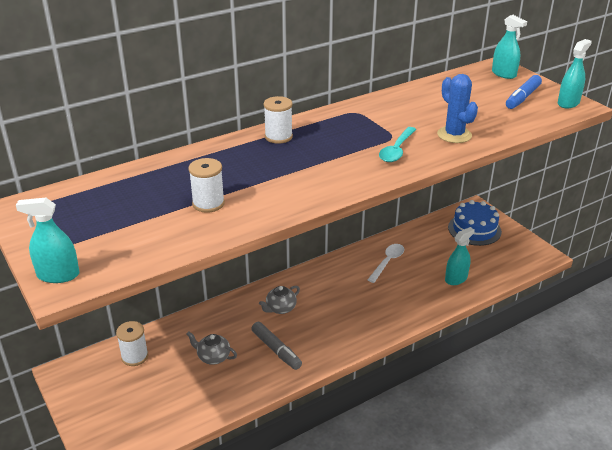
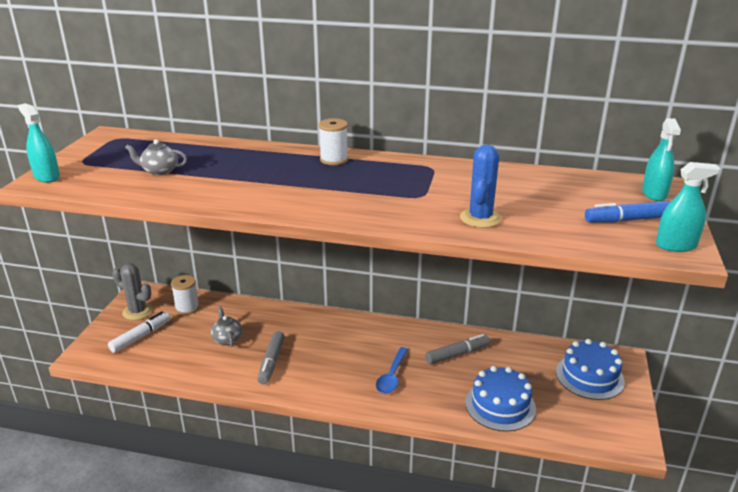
camera: 45 degrees right, 5 degrees down
(91, 389) = (137, 311): none -> grey cactus
(133, 406) = (141, 336): none -> white marker
(208, 203) = (198, 179): white spool -> none
(280, 308) = (319, 336): grey teapot -> grey teapot (159, 171)
(371, 303) = (392, 376): none -> blue spoon
(387, 262) = (457, 354): white spoon -> grey marker
(397, 150) = (402, 206): turquoise spoon -> none
(456, 279) = (500, 405): turquoise spray bottle -> blue cake

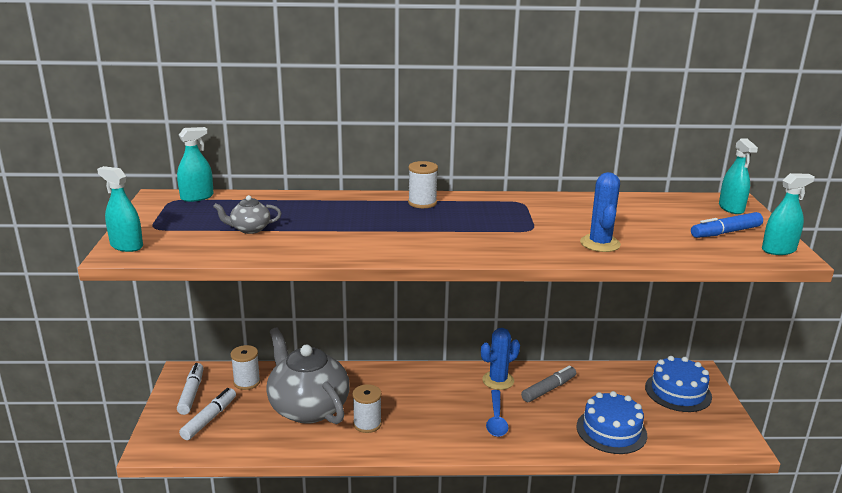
camera: 15 degrees left, 5 degrees down
(137, 311) = (191, 393): grey cactus -> white marker
(138, 137) = (197, 197): none -> turquoise spray bottle
(227, 339) = (308, 408): grey teapot -> grey teapot, size x2.37
(271, 362) = (367, 424): grey marker -> white spool
(412, 338) = (498, 380): none -> blue cactus

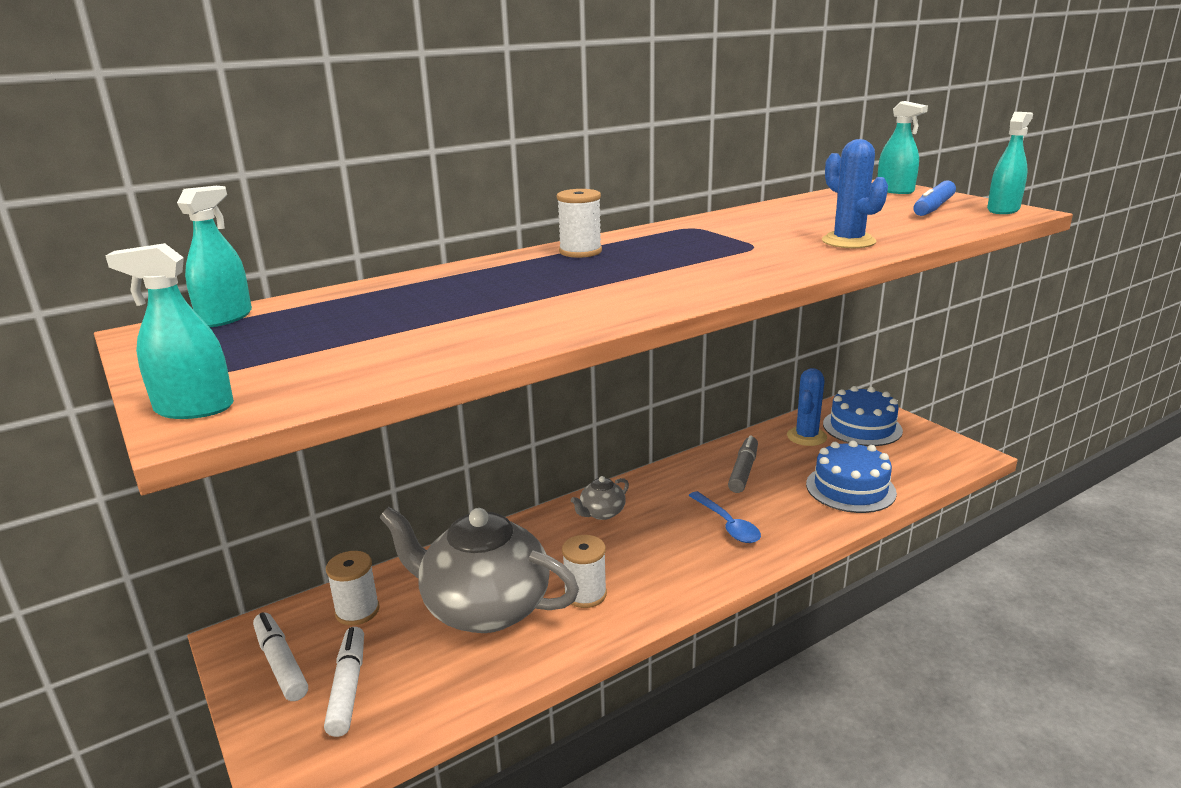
camera: 30 degrees left, 0 degrees up
(249, 229) = (387, 332): grey teapot -> grey teapot (601, 513)
(498, 380) = (681, 482): blue cactus -> blue cactus (806, 436)

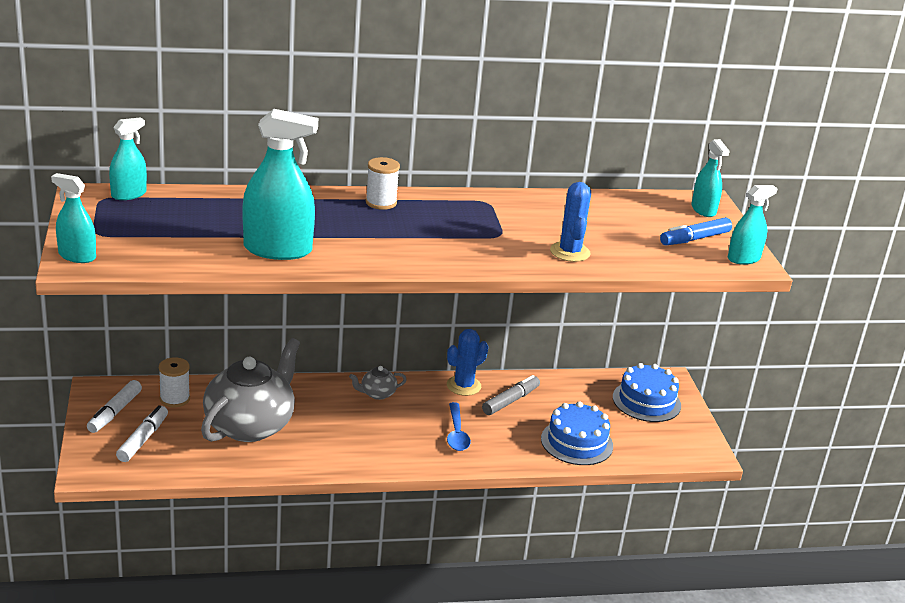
camera: 20 degrees right, 5 degrees up
(281, 663) = (114, 412): white marker -> white marker turned 150 degrees counterclockwise
(484, 608) = (250, 425): grey teapot -> grey teapot turned 75 degrees clockwise
(515, 320) = (277, 249): none -> turquoise spray bottle
(585, 594) = (319, 441): white spool -> none
(806, 436) = (591, 393): blue cactus -> blue cactus (463, 386)

